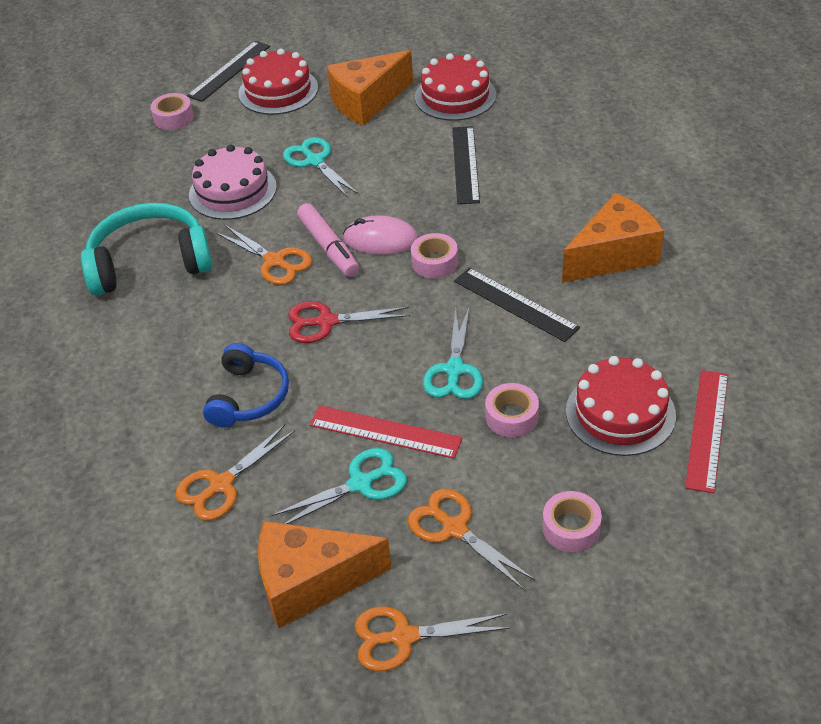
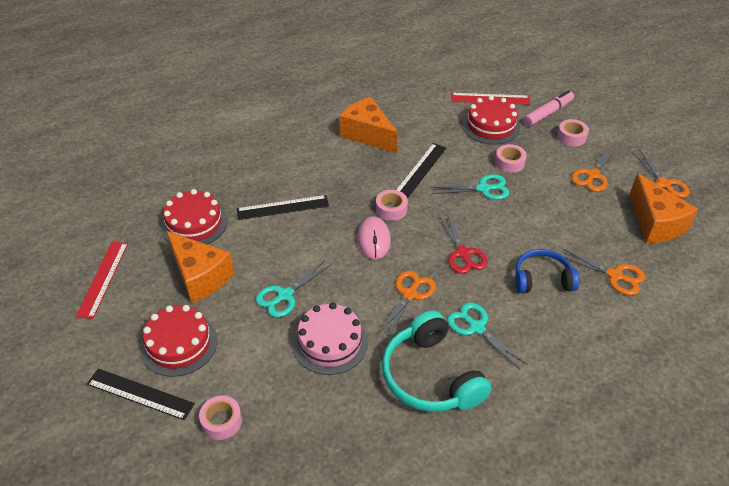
camera: 105 degrees left, 0 degrees up
(329, 247) = (387, 266): pink marker -> pink marker (548, 113)
(360, 484) = (583, 215): turquoise scissors -> turquoise scissors (476, 328)
(385, 432) = (542, 210): red ruler -> red ruler (103, 278)

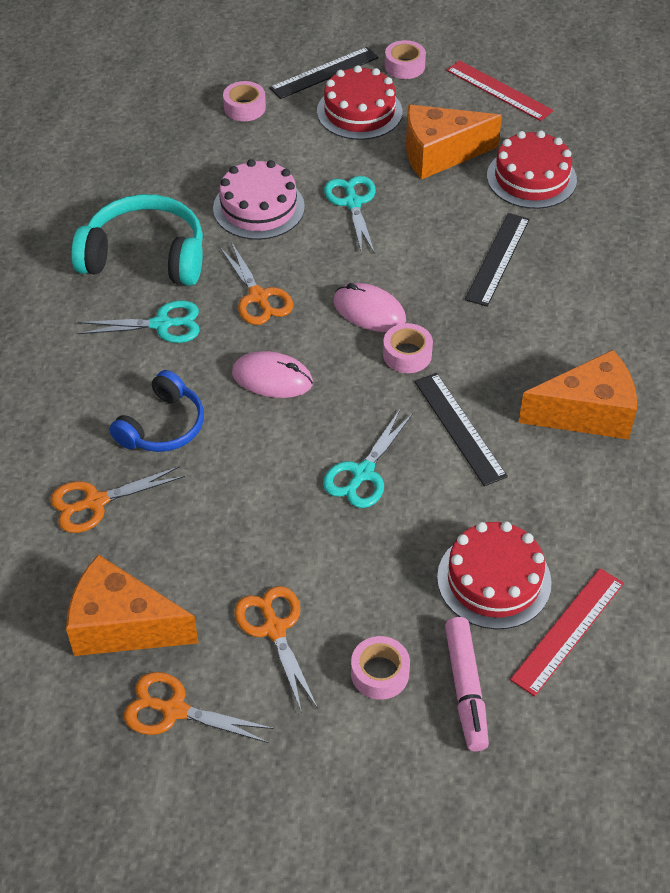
camera: 125 degrees right, 5 degrees up
(462, 253) = (272, 378): red scissors -> pink mouse
(509, 163) = (389, 542): pink tape -> pink tape (404, 66)

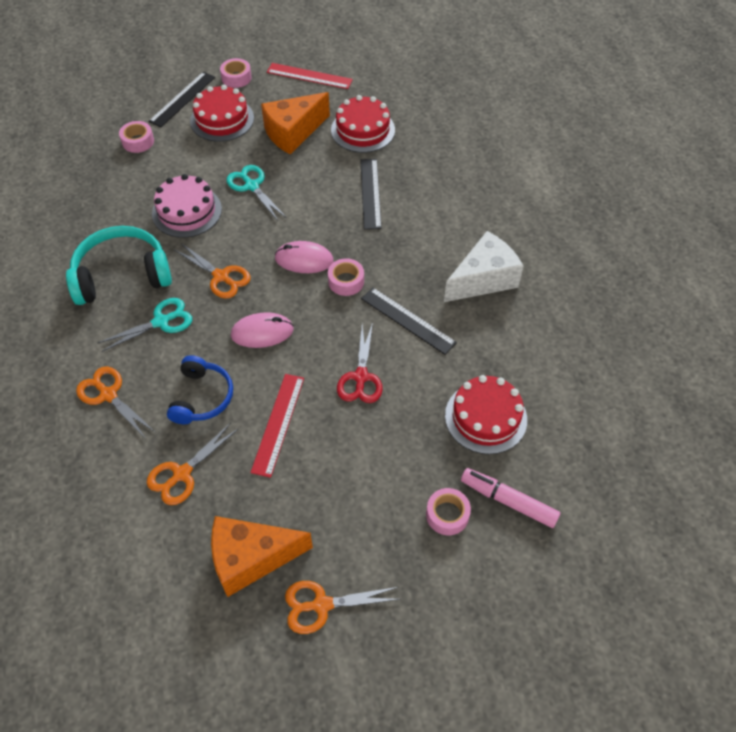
camera: 25 degrees left, 5 degrees up
(274, 629) = (360, 514): orange scissors -> orange scissors (108, 395)
(363, 473) = (361, 377): turquoise scissors -> red scissors
(466, 689) = (508, 501): pink marker -> pink marker turned 150 degrees clockwise
(568, 630) = (550, 433): red ruler -> red ruler (278, 424)
(587, 413) = (483, 279): orange cheese -> white cheese

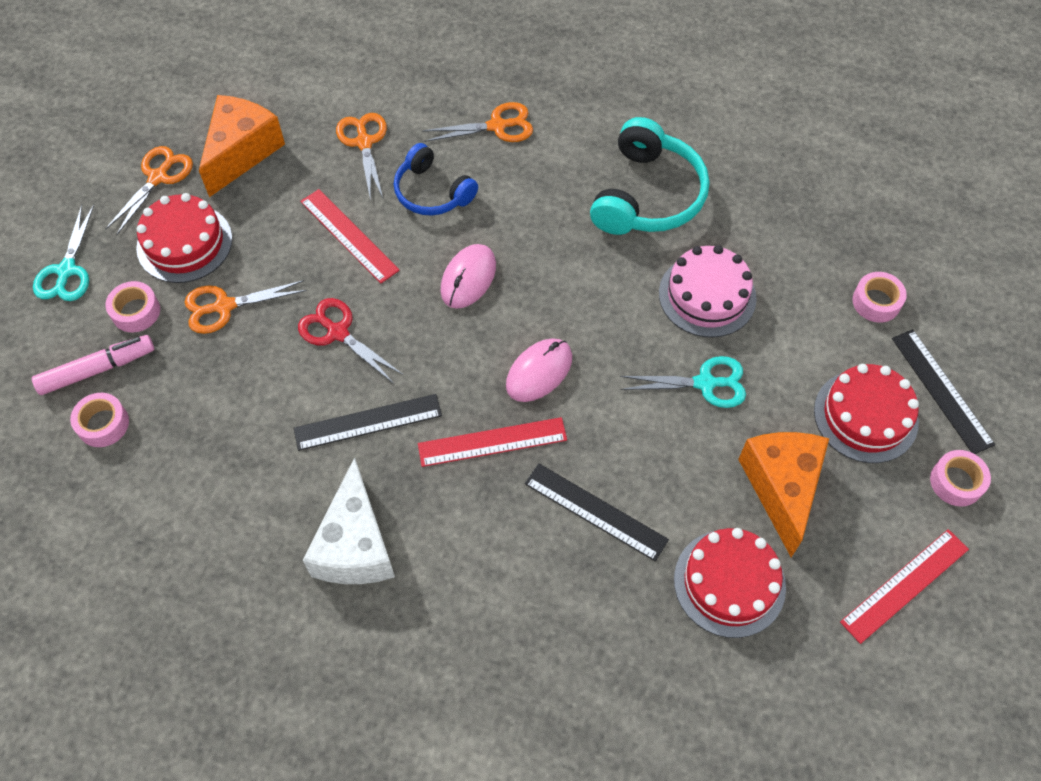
camera: 125 degrees right, 5 degrees up
(161, 322) = (554, 201): turquoise scissors -> turquoise scissors (67, 270)
(221, 276) = (576, 279): orange scissors -> orange scissors (225, 306)
(346, 281) = (473, 395): pink tape -> pink tape (103, 424)
(368, 256) = (492, 442): none -> red ruler
(485, 417) = (191, 413): red cake -> red cake (184, 243)

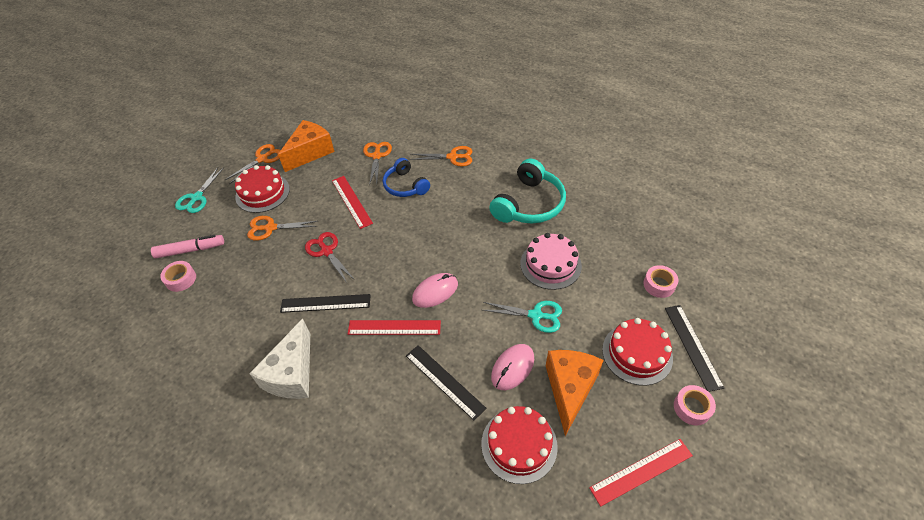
camera: 15 degrees right, 10 degrees down
(136, 311) = (223, 223): pink tape -> none
(468, 278) = (410, 233): pink mouse -> pink mouse (512, 367)

